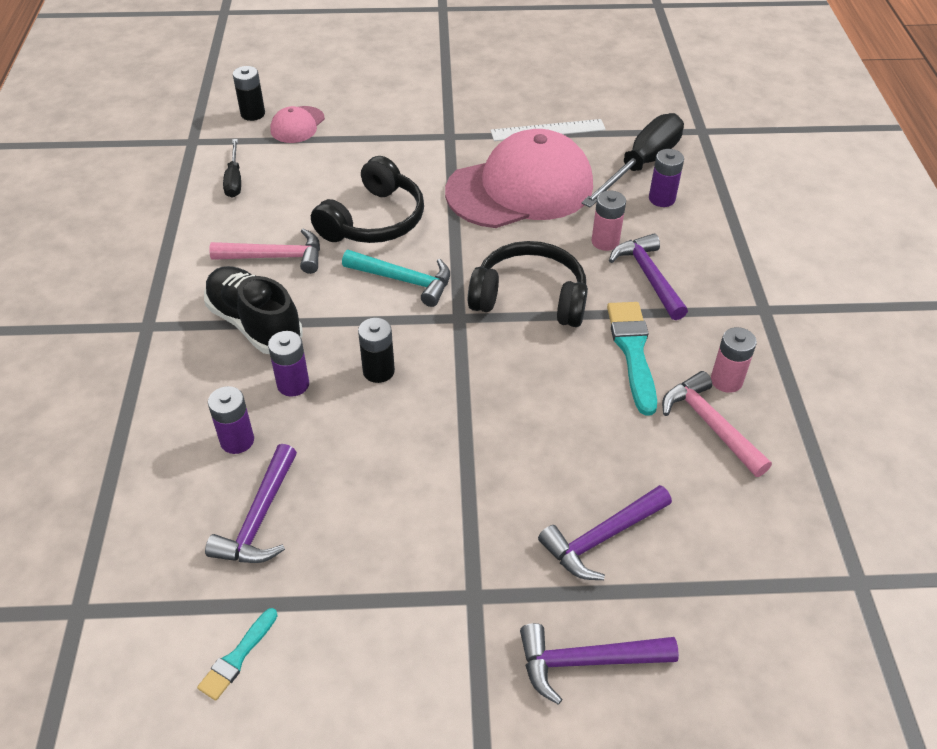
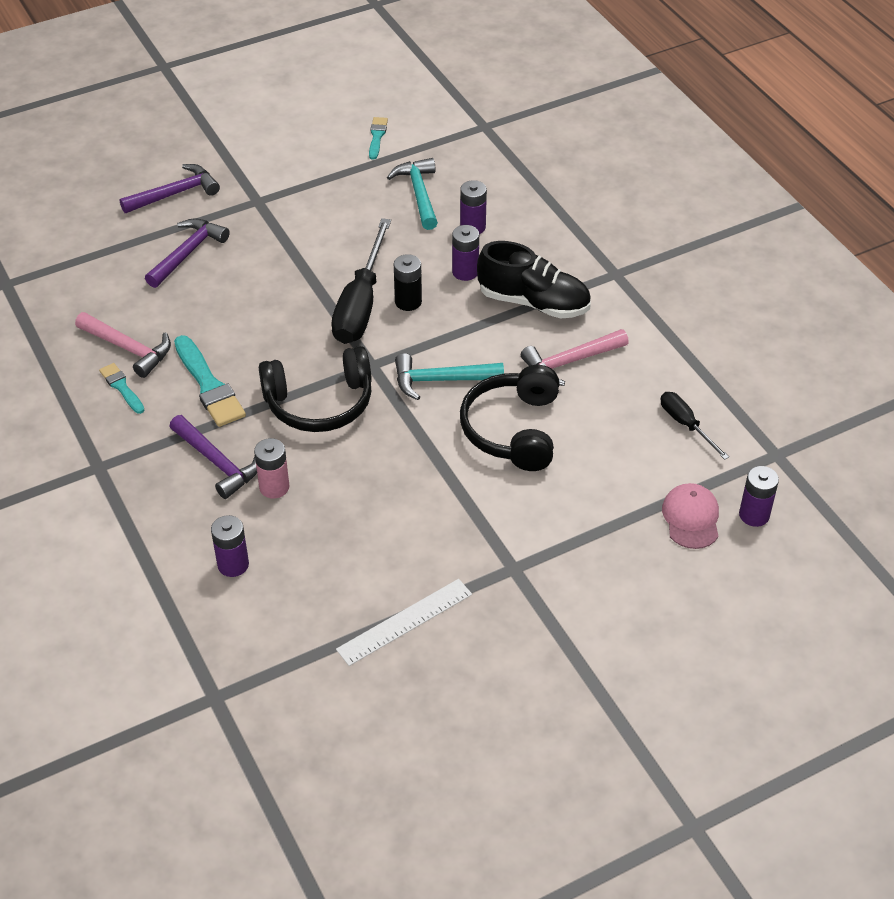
camera: 155 degrees right, 0 degrees up
(253, 114) = (754, 515): black battery -> purple battery
(260, 518) = (419, 194): purple hammer -> turquoise hammer
(520, 188) = (392, 522): pink cap -> none
(641, 165) = (271, 607): black screwdriver -> black screwdriver (360, 304)
(726, 380) = (122, 387): pink battery -> turquoise brush

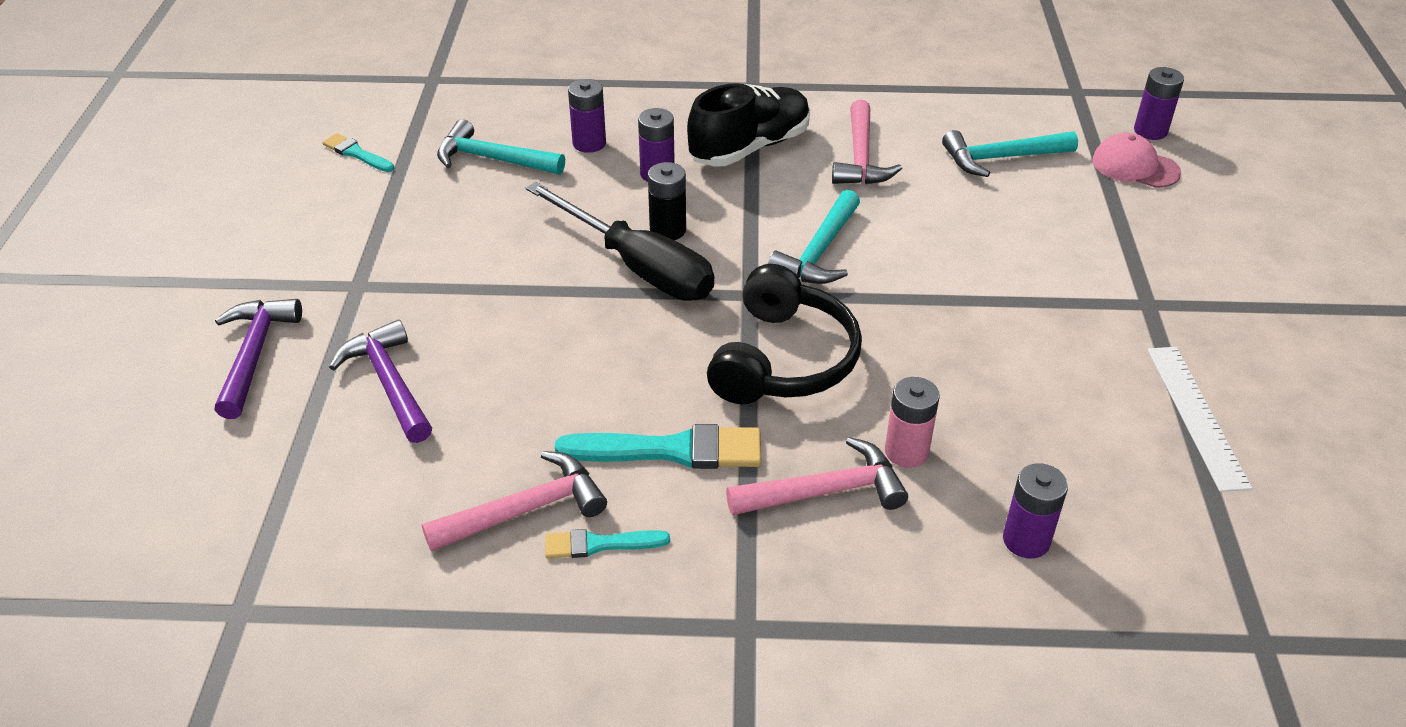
camera: 60 degrees left, 5 degrees down
(217, 462) = (825, 491): purple hammer -> pink hammer
(513, 429) = (936, 229): black headphones -> none
(635, 437) = (1001, 158): none -> turquoise hammer
(686, 425) = (1004, 123): black screwdriver -> none

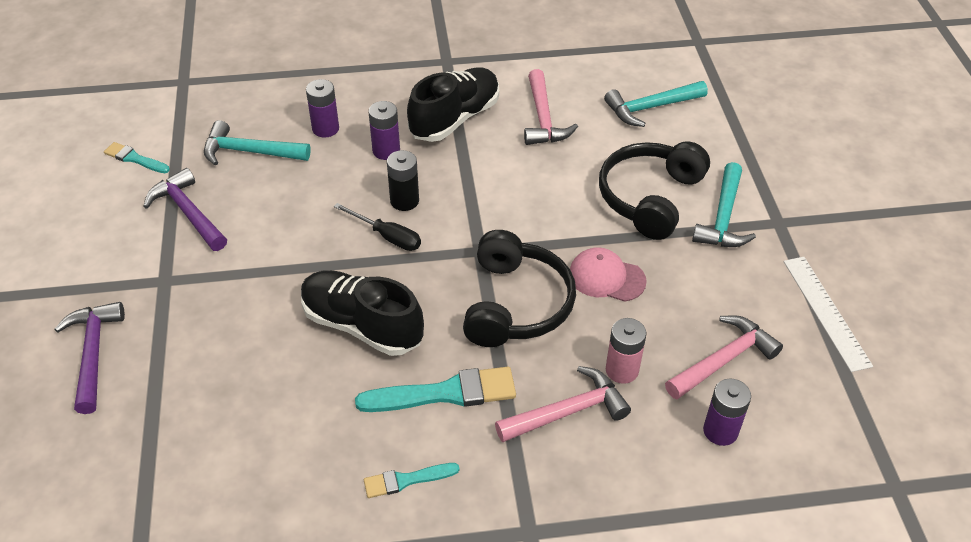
camera: 10 degrees left, 5 degrees up
(389, 383) = (210, 365): purple hammer -> purple hammer (188, 213)
(525, 510) = (342, 460): pink hammer -> pink hammer (723, 360)
(584, 361) = (362, 325): none -> black shoe
(637, 266) = (387, 236): black screwdriver -> black screwdriver, size x0.52
(819, 251) = (526, 206): turquoise hammer -> turquoise hammer (723, 217)
(981, 258) = (650, 198): none -> black headphones
(1135, 166) = (751, 104): pink cap -> pink cap (606, 277)
(1150, 131) = (758, 71): purple battery -> none

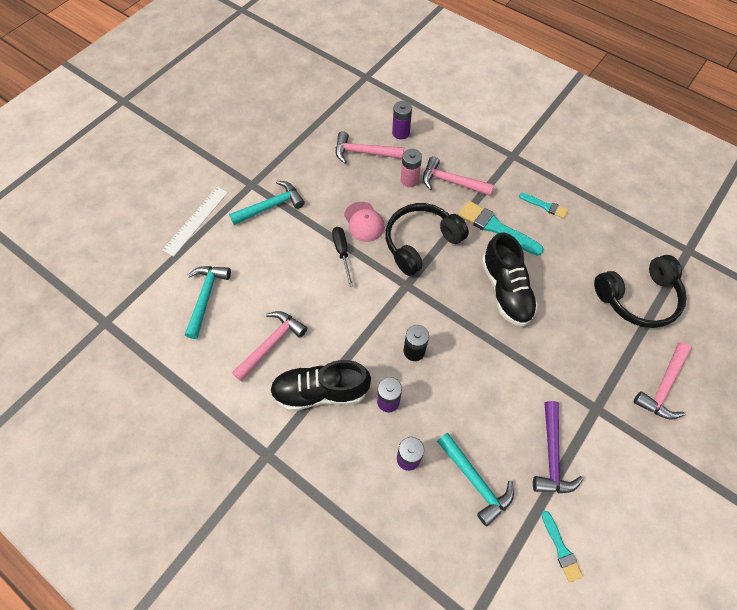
camera: 135 degrees left, 15 degrees up
(93, 354) = (663, 386): purple hammer -> pink hammer
(387, 236) = (446, 334): black screwdriver -> black screwdriver (342, 253)
(650, 198) = (288, 244): black headphones -> black headphones (638, 298)
(651, 108) = (206, 297): turquoise hammer -> turquoise hammer turned 105 degrees counterclockwise
(825, 312) = (296, 137): white ruler -> white ruler (196, 220)

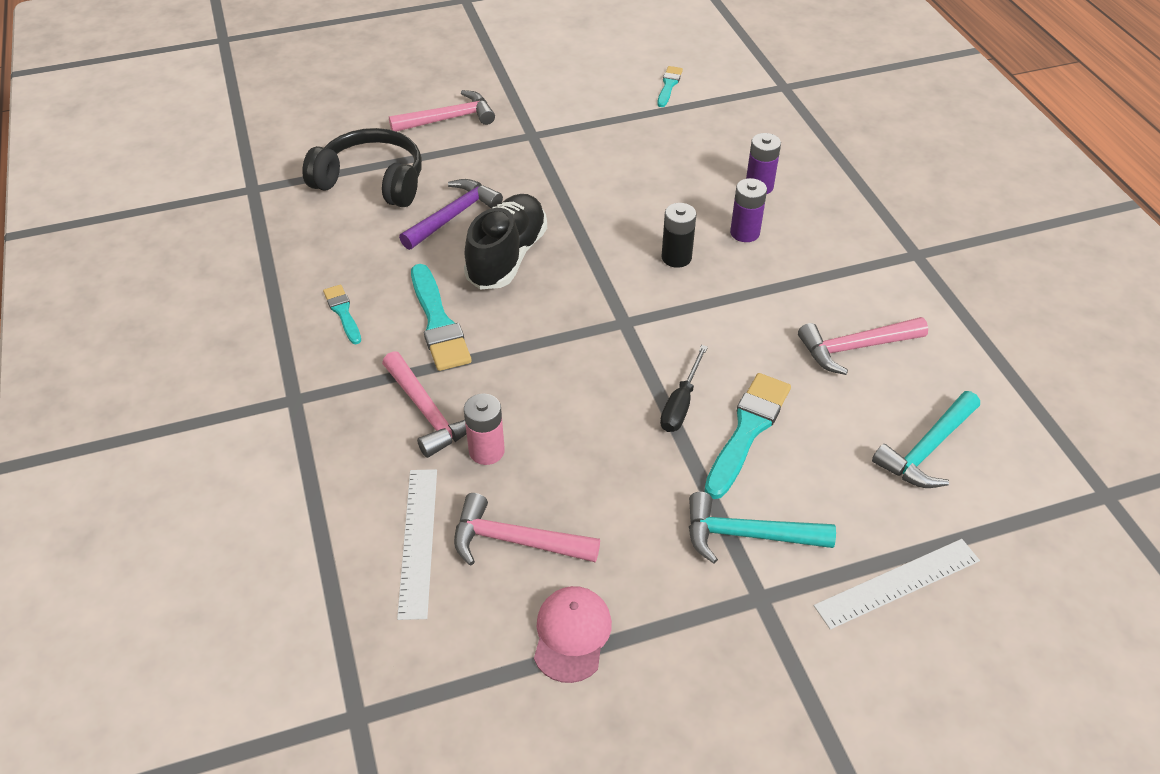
camera: 145 degrees left, 15 degrees down
(300, 256) = (747, 431): none -> turquoise brush
(321, 391) = (819, 275): black shoe -> none
(364, 153) = (516, 541): pink hammer -> pink hammer turned 150 degrees clockwise
(364, 222) = (614, 428): pink cap -> pink cap (571, 635)
(401, 133) = (418, 541): purple battery -> white ruler
(420, 243) = (557, 358): black headphones -> none
(475, 480) = (705, 146): turquoise hammer -> none
(551, 455) = (613, 129): purple hammer -> purple hammer (453, 216)

